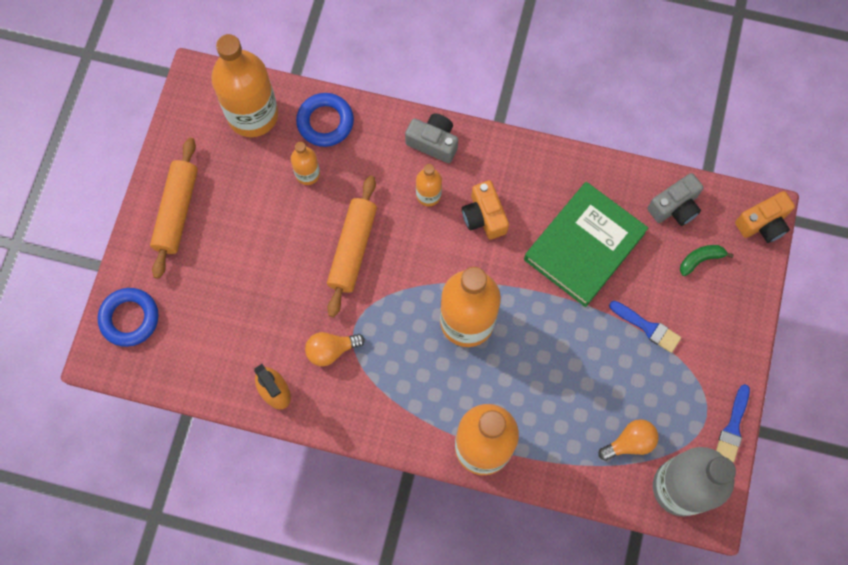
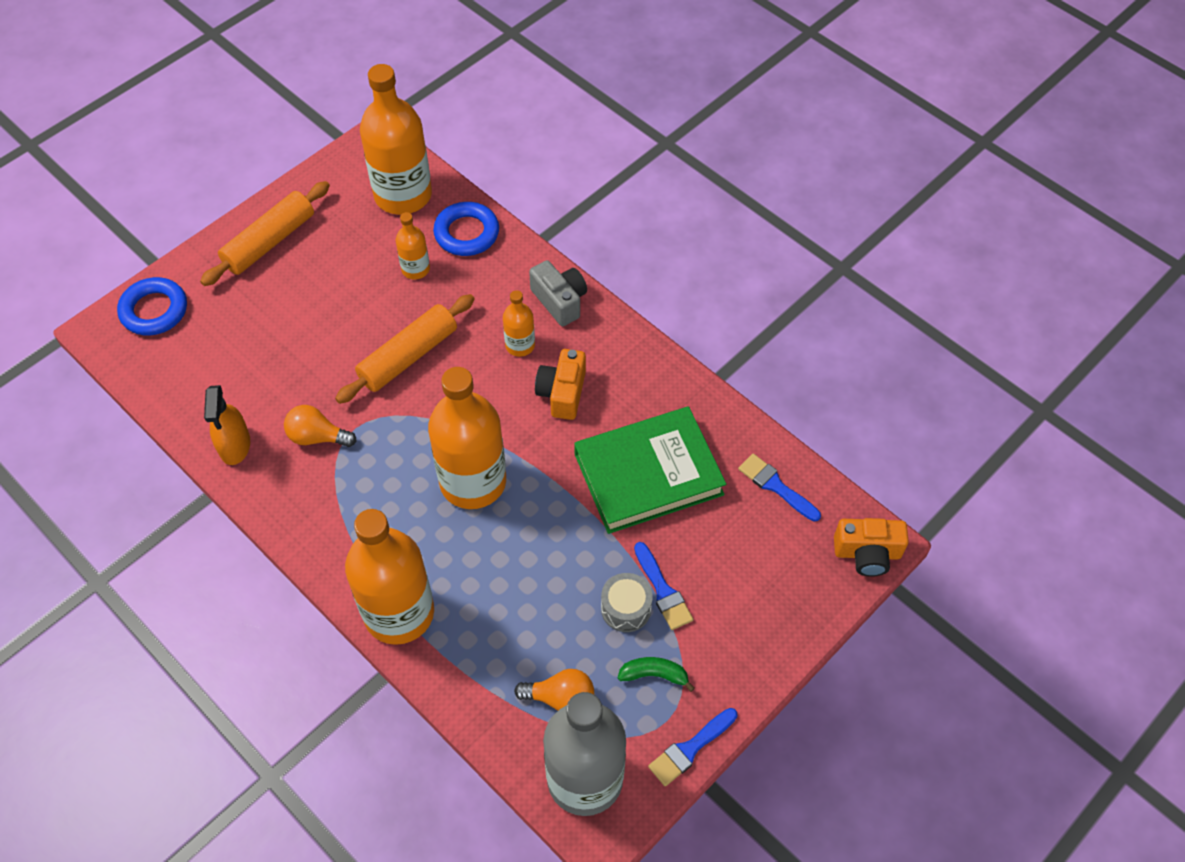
camera: 30 degrees right, 15 degrees down
(631, 354) = (626, 608): none -> grey drum
(675, 207) = (776, 486): grey camera -> blue brush
(700, 259) = (770, 553): green banana -> green banana (654, 674)

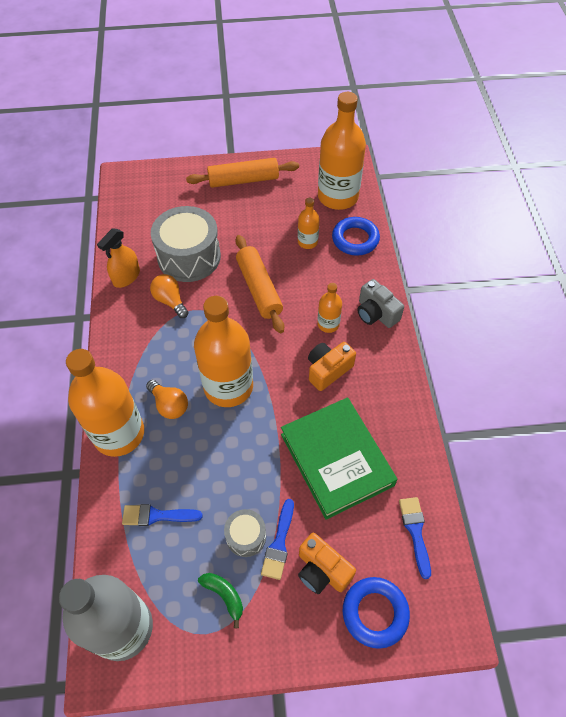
camera: 40 degrees right, 0 degrees up
(154, 310) = (155, 181): blue ring -> blue ring (375, 613)
(290, 373) = (189, 257): none -> grey drum
(408, 356) = (259, 289): orange rolling pin -> orange rolling pin turned 75 degrees clockwise
(560, 301) = (376, 313): grey camera -> grey camera turned 135 degrees clockwise
(560, 698) = (156, 562): orange light bulb -> orange light bulb (169, 405)
(648, 474) = (336, 459): green book -> green book turned 45 degrees clockwise
(690, 748) = (202, 667): blue brush -> blue brush (157, 515)
(867, 553) = (441, 632): orange camera -> orange camera (322, 570)

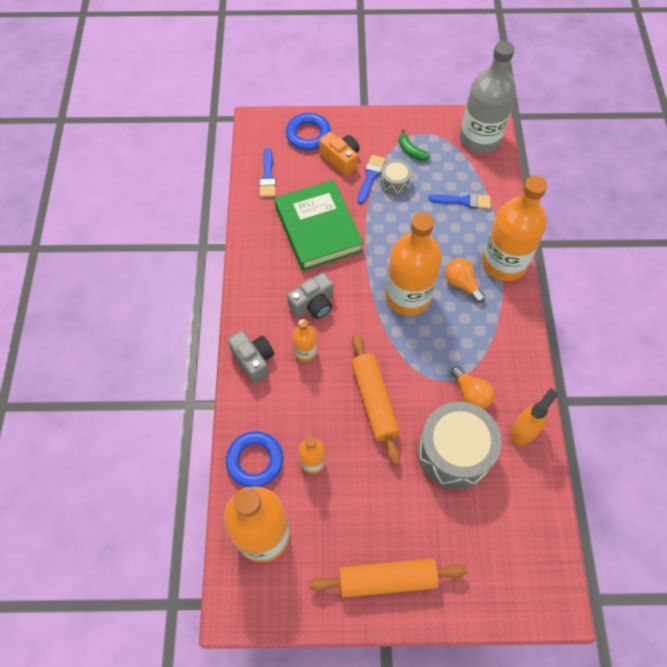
camera: 175 degrees left, 5 degrees up
(328, 370) = (313, 304): orange camera -> grey camera

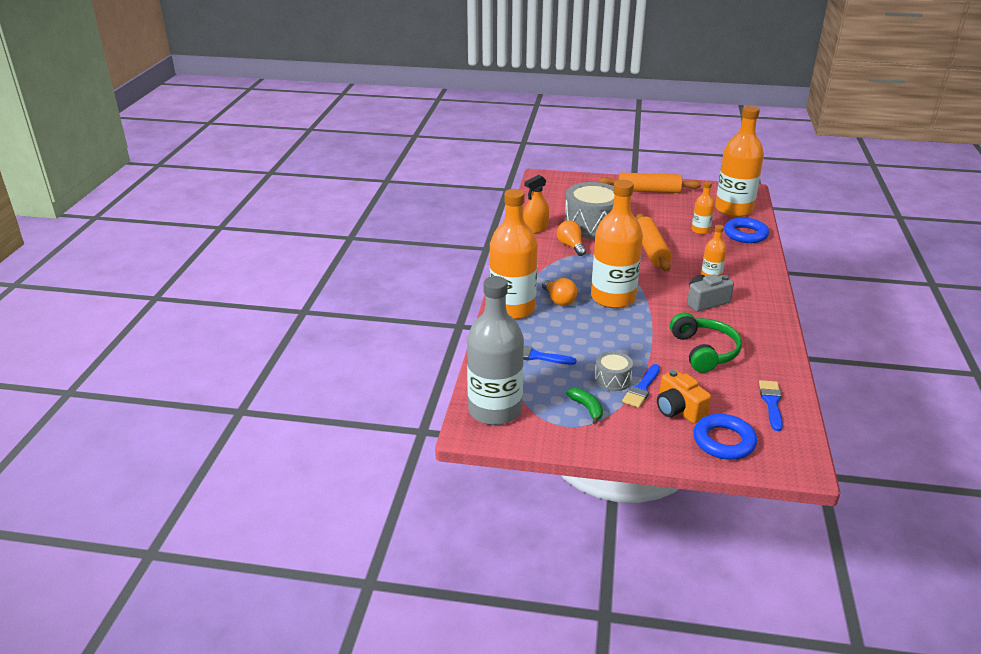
camera: 170 degrees left, 30 degrees down
(253, 360) = (757, 277): grey camera -> none
(318, 229) = (704, 351): green book -> green headphones

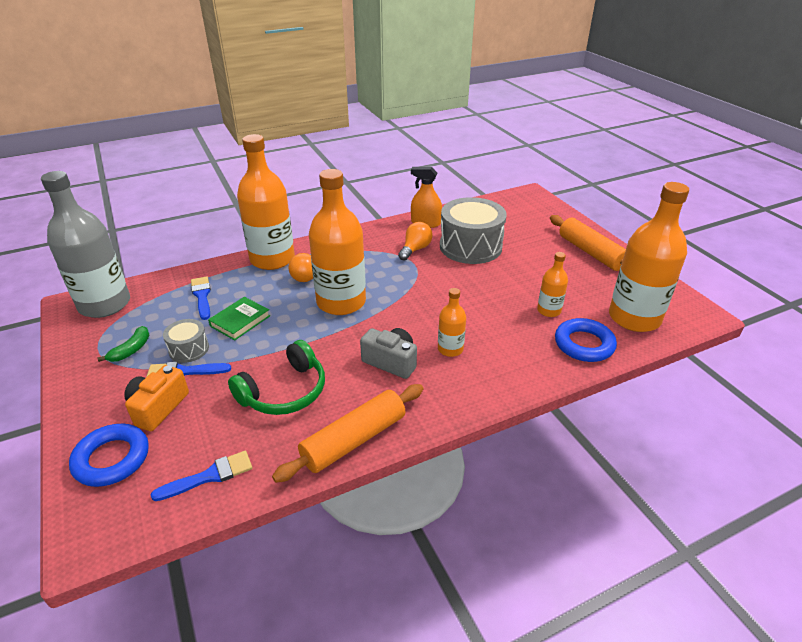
camera: 55 degrees right, 5 degrees up
(594, 347) = (240, 321): none -> green book
(651, 250) = (463, 293): orange rolling pin -> orange rolling pin (354, 440)

